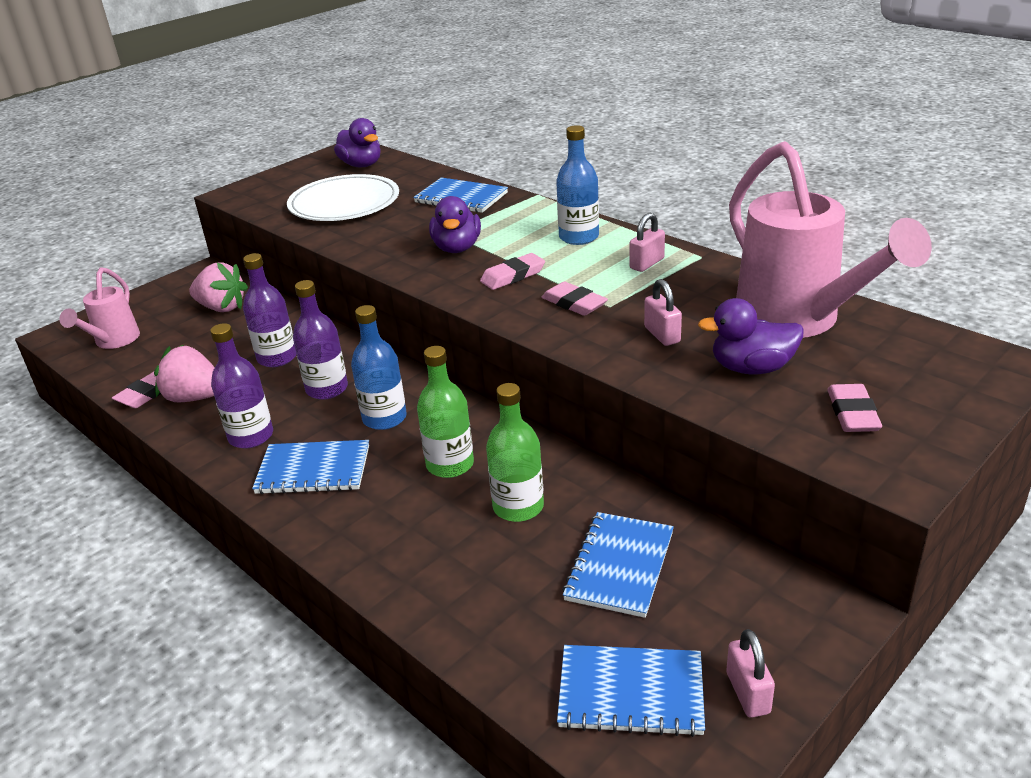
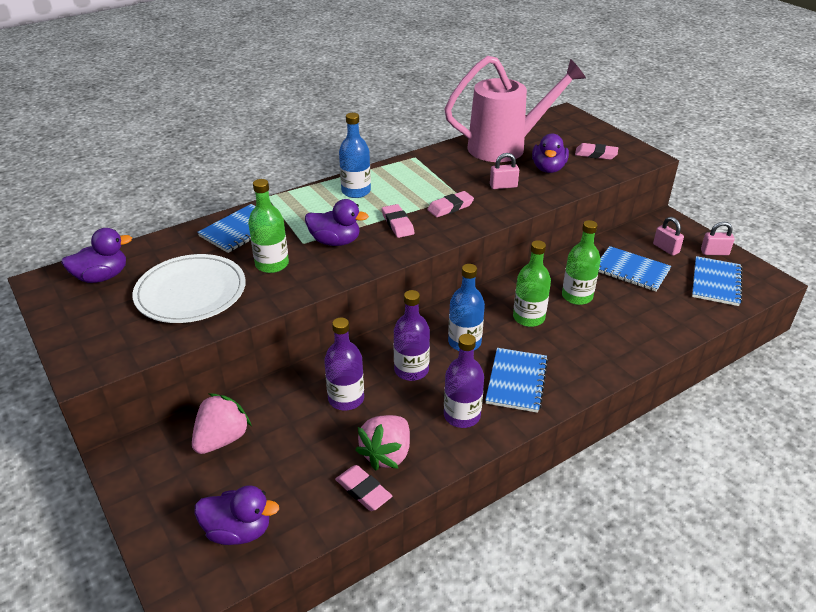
camera: 80 degrees left, 5 degrees up
(113, 342) = (238, 531): pink watering can -> purple duck
(401, 226) = (272, 264): none -> green bottle
(646, 263) = (412, 175): pink padlock -> pink padlock (666, 248)

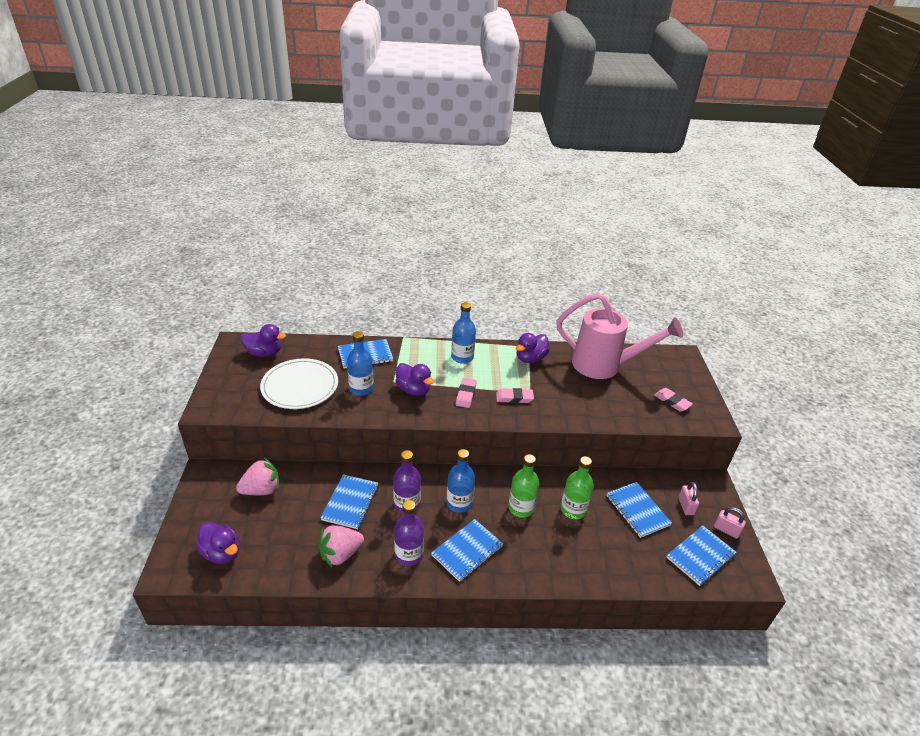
camera: 30 degrees right, 0 degrees up
(272, 264) = (361, 388): green bottle -> blue bottle
(346, 399) = (350, 502): purple bottle -> blue notebook
(363, 490) = (306, 570): pink eraser -> none
(503, 186) = (570, 397): pink padlock -> none
(548, 169) = (619, 398): purple duck -> purple duck (530, 358)

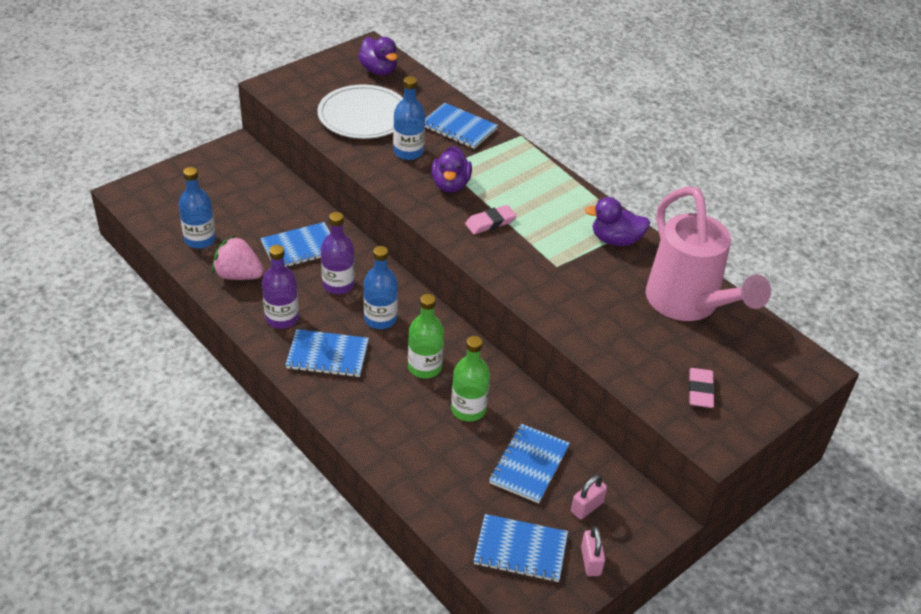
camera: 50 degrees right, 5 degrees up
(222, 553) = (170, 208): purple duck -> none
(262, 490) = (255, 188): pink strawberry -> none
(462, 357) = (546, 191): blue bottle -> blue bottle (200, 239)
(514, 398) = (532, 259): pink eraser -> none

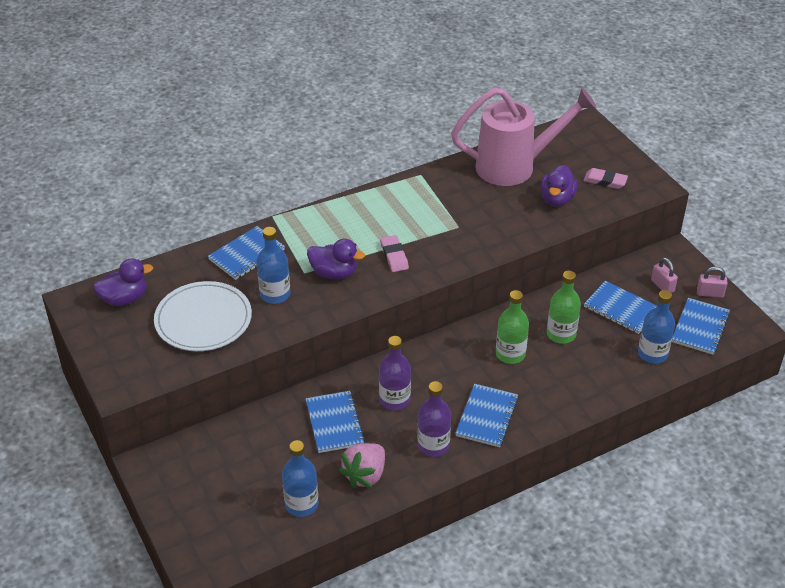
camera: 75 degrees left, 0 degrees up
(380, 319) = (446, 375): blue bottle -> blue bottle (652, 354)
(615, 240) = (432, 188): purple duck -> purple duck (557, 199)

